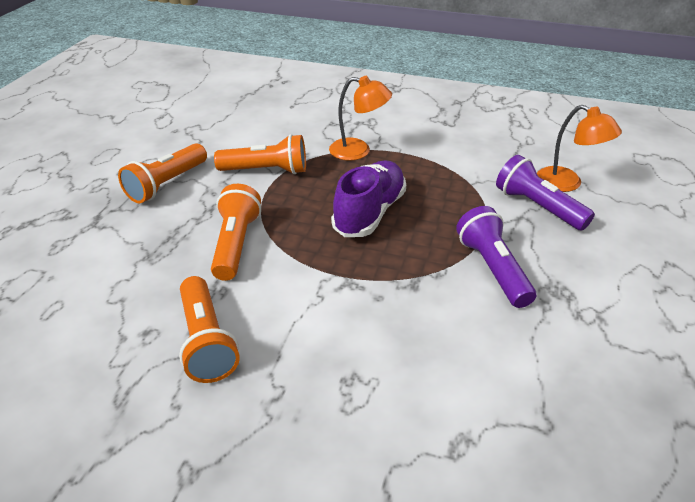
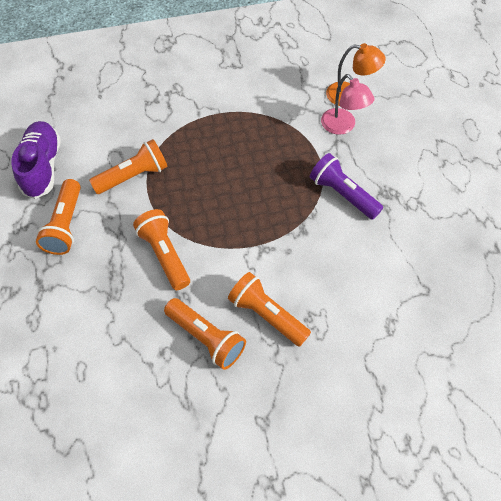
camera: 30 degrees left, 20 degrees up
(298, 351) = (267, 315): none -> orange flashlight
(358, 151) = (189, 125): orange lamp -> none
(369, 213) = (237, 183): purple shoe -> purple shoe (42, 167)
(537, 207) = (342, 126): purple flashlight -> pink lamp

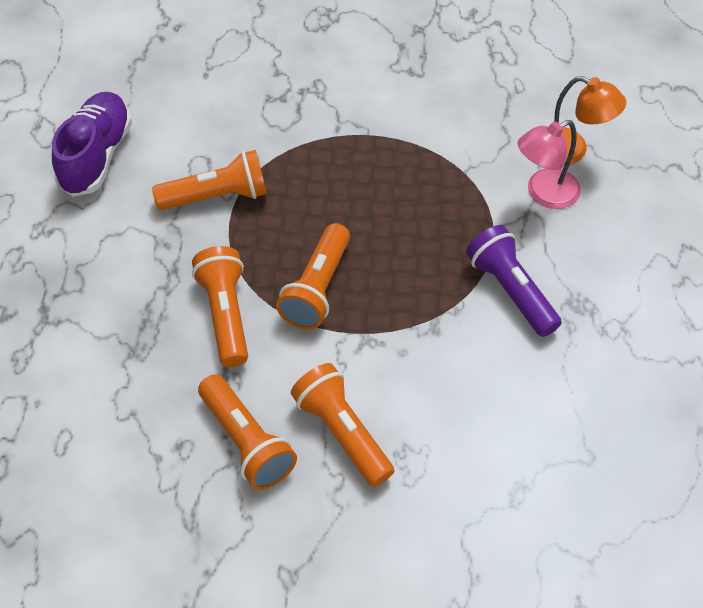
camera: 15 degrees right, 5 degrees down
(65, 225) = (103, 242): orange flashlight -> orange flashlight (317, 288)
(342, 126) = (544, 194): pink lamp -> pink lamp turned 75 degrees clockwise

